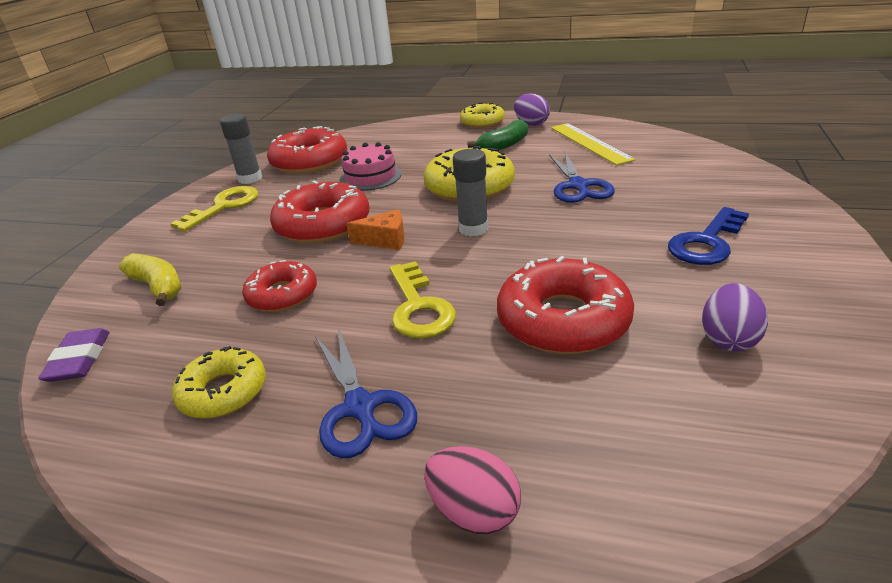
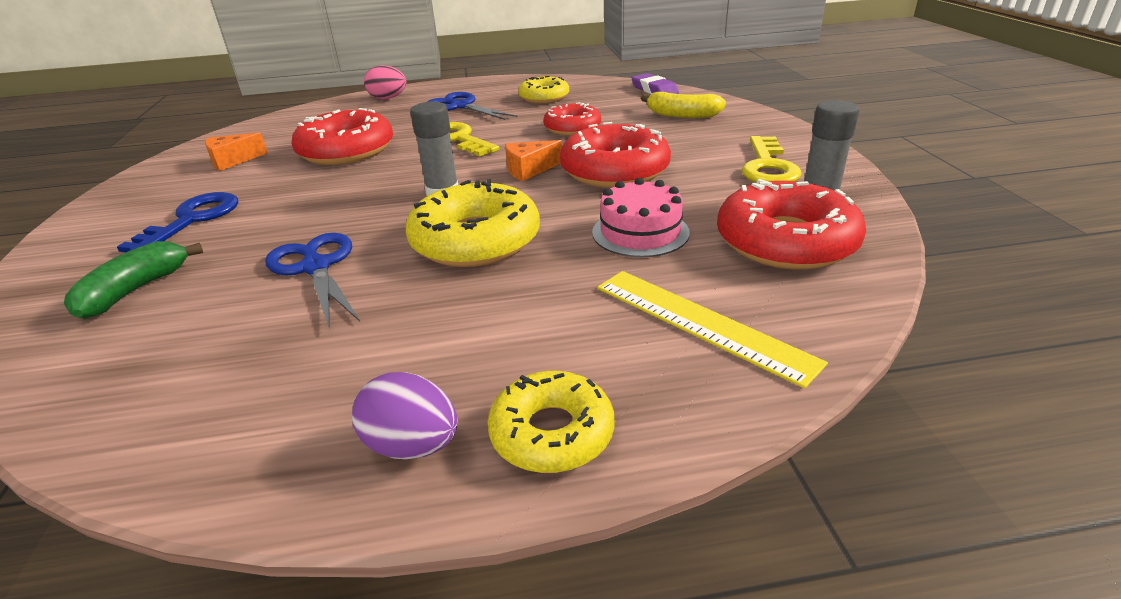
camera: 155 degrees right, 0 degrees up
(504, 145) = (457, 342): green banana -> green banana (135, 290)
(589, 143) = (272, 380): yellow ruler -> yellow ruler (701, 323)
(728, 339) = (232, 161): purple egg -> orange cheese

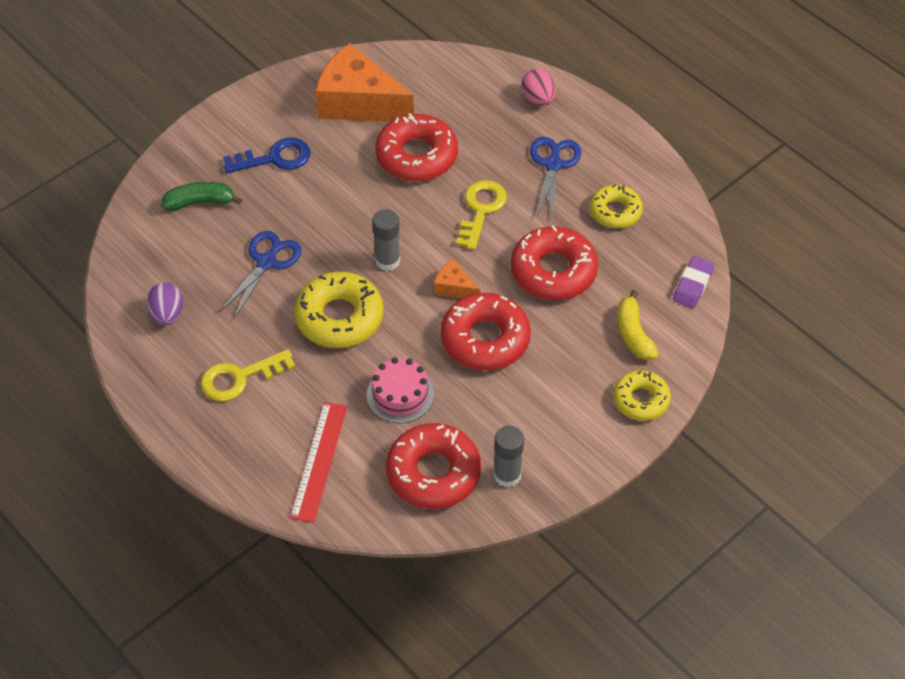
camera: 55 degrees right, 20 degrees up
(232, 161) = (358, 102): orange cheese -> orange cheese, size x2.24
(412, 445) = (173, 395): purple egg -> purple egg (167, 314)
(552, 432) = (208, 438): yellow donut -> yellow donut (641, 400)
(572, 128) = (553, 271): red donut -> red donut, size x1.61
(701, 323) = (319, 461): yellow ruler -> red ruler
(768, 167) = (551, 430): yellow key -> yellow key (239, 378)

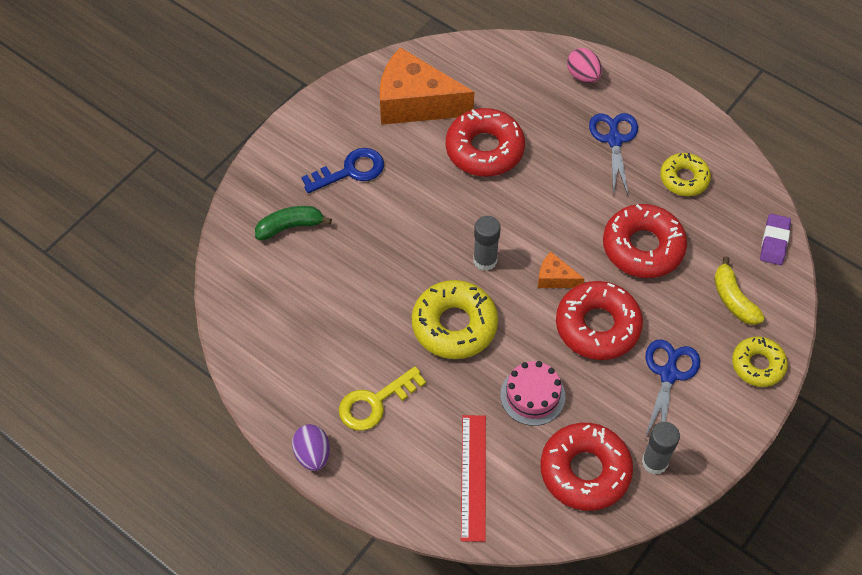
camera: 10 degrees left, 5 degrees up
(167, 314) = (288, 348): purple egg -> purple egg (312, 454)
(267, 262) = (370, 279): blue scissors -> blue scissors (669, 374)
(481, 210) = (559, 195): yellow key -> none

